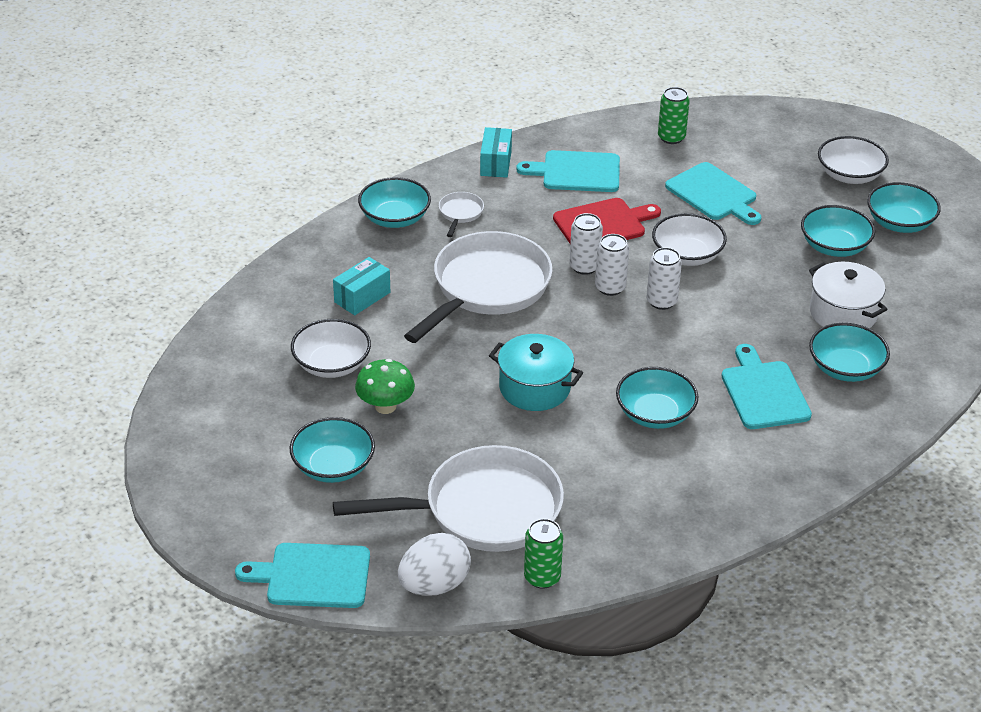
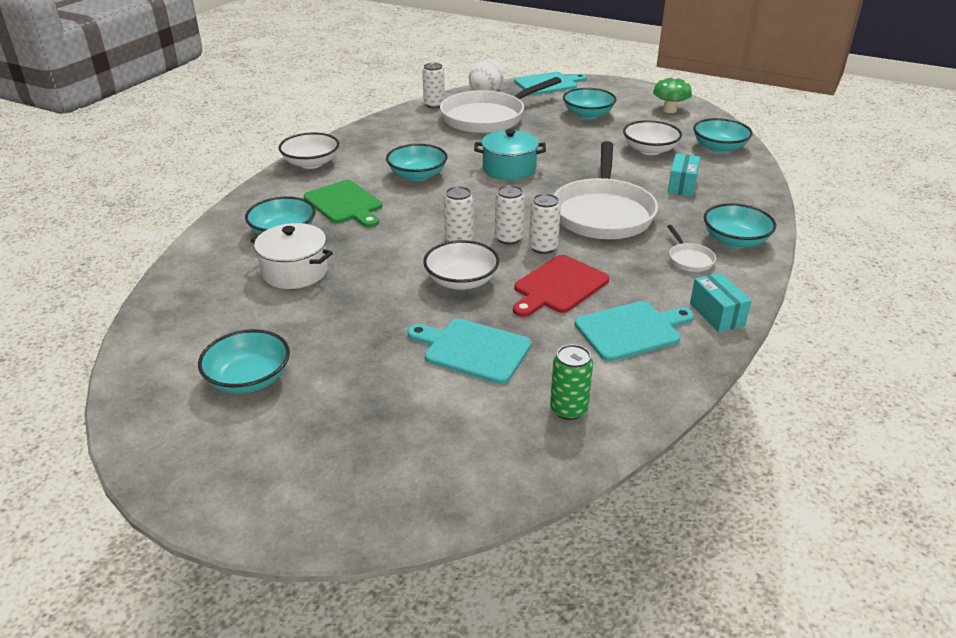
camera: 155 degrees right, 5 degrees down
(385, 406) = (591, 141): green mushroom -> green mushroom (669, 110)
(542, 577) = (434, 105): green can -> white can
(763, 392) = (345, 204): turquoise cutting board -> green cutting board
(834, 246) = (319, 330): turquoise bowl -> turquoise bowl (719, 148)
(849, 175) = (323, 427): white bowl -> white bowl (311, 163)

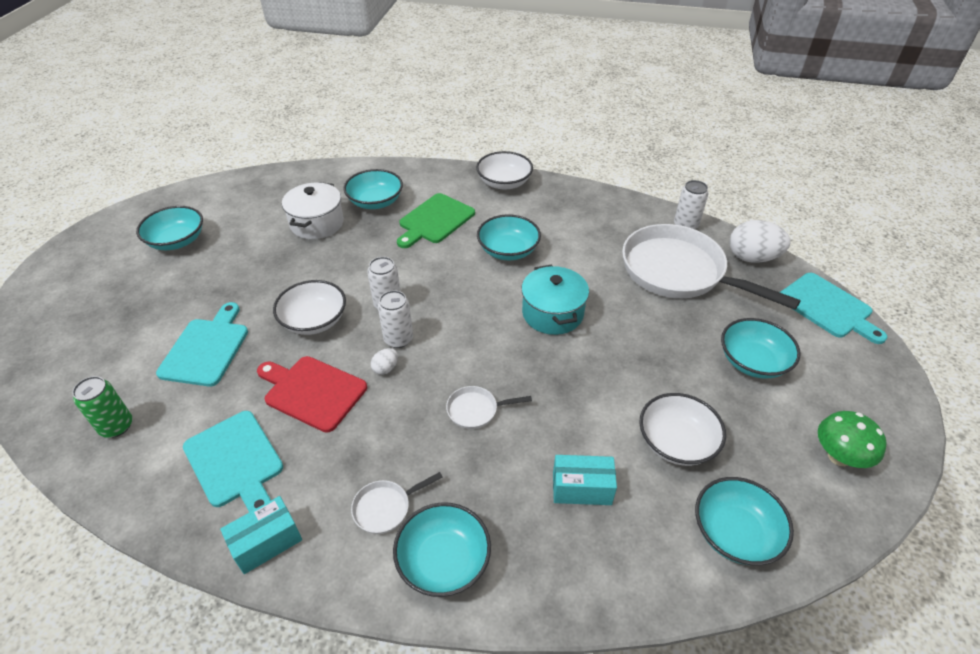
camera: 75 degrees right, 10 degrees up
(543, 247) = (385, 368): white can -> white egg
(603, 213) = (476, 410): white pan -> white pan, size x0.41

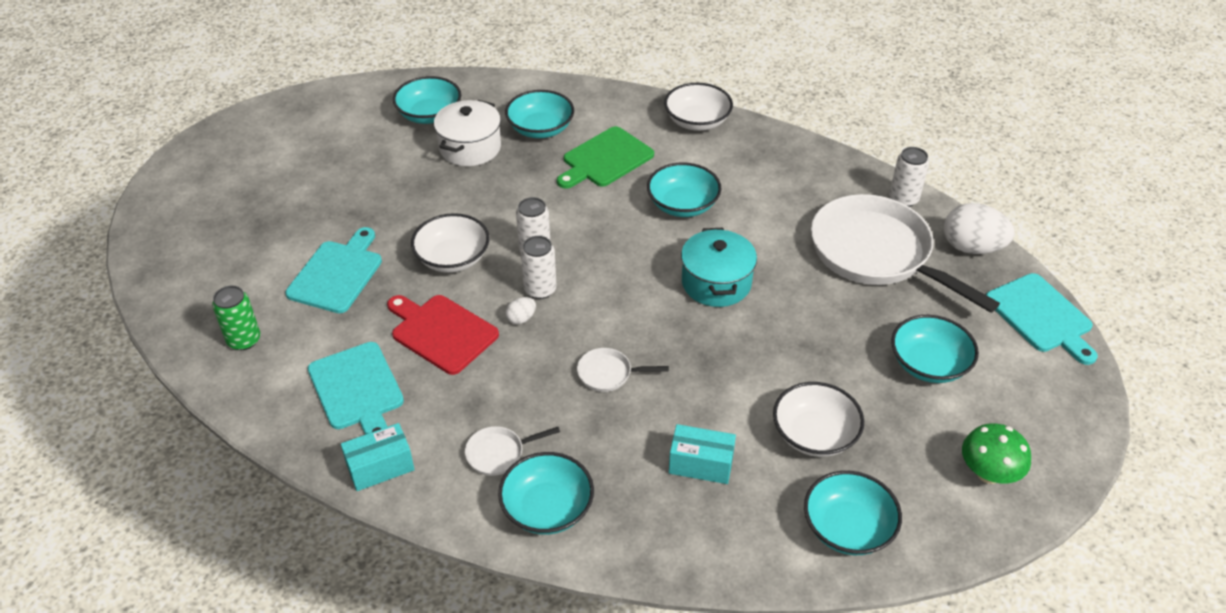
camera: 10 degrees right, 0 degrees up
(177, 241) = (314, 151): turquoise bowl -> turquoise bowl (429, 114)

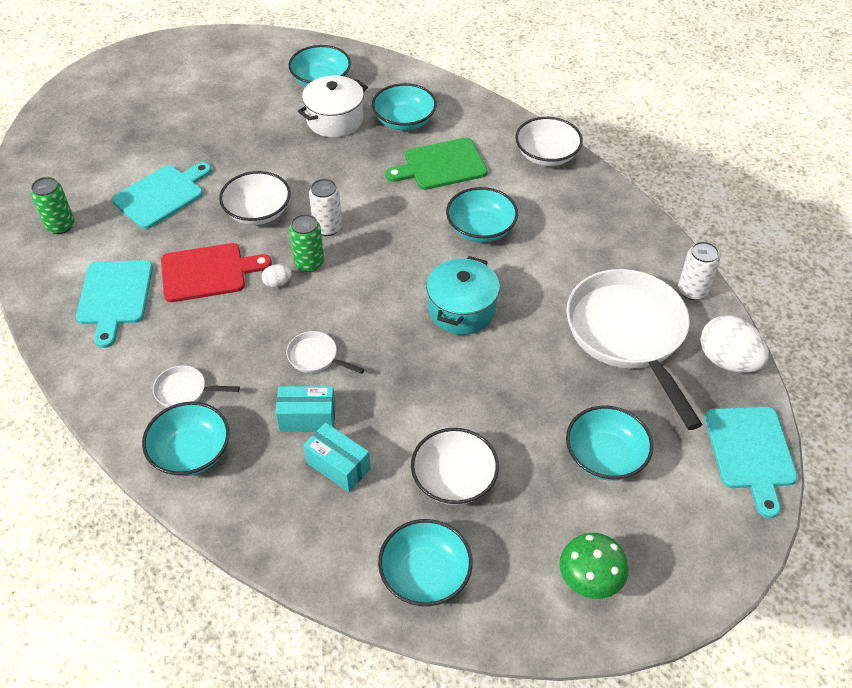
camera: 25 degrees right, 5 degrees up
(380, 467) = (90, 367): turquoise box -> turquoise box (307, 418)
(441, 332) = (208, 272): red cutting board -> red cutting board turned 105 degrees clockwise
(540, 289) = (309, 263): white can -> green can

